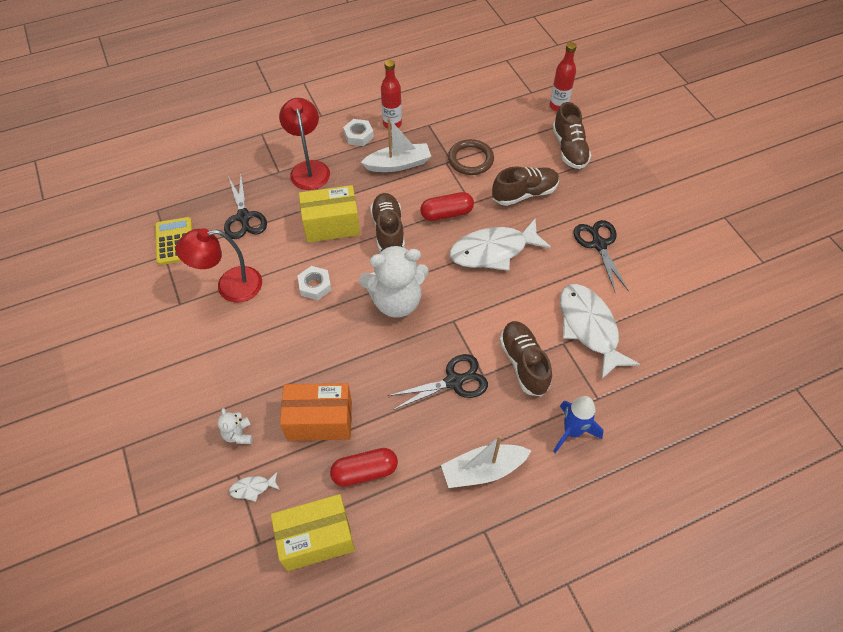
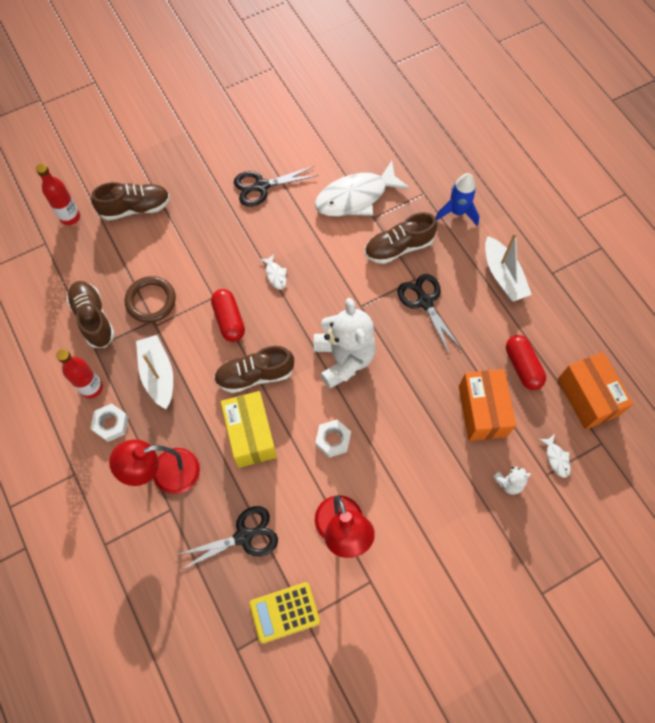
camera: 95 degrees left, 10 degrees up
(316, 539) = (587, 397): yellow box -> orange box
(493, 251) = (275, 275): white fish -> white fish, size x0.41
(524, 193) = (199, 249): brown shoe -> brown shoe (93, 318)

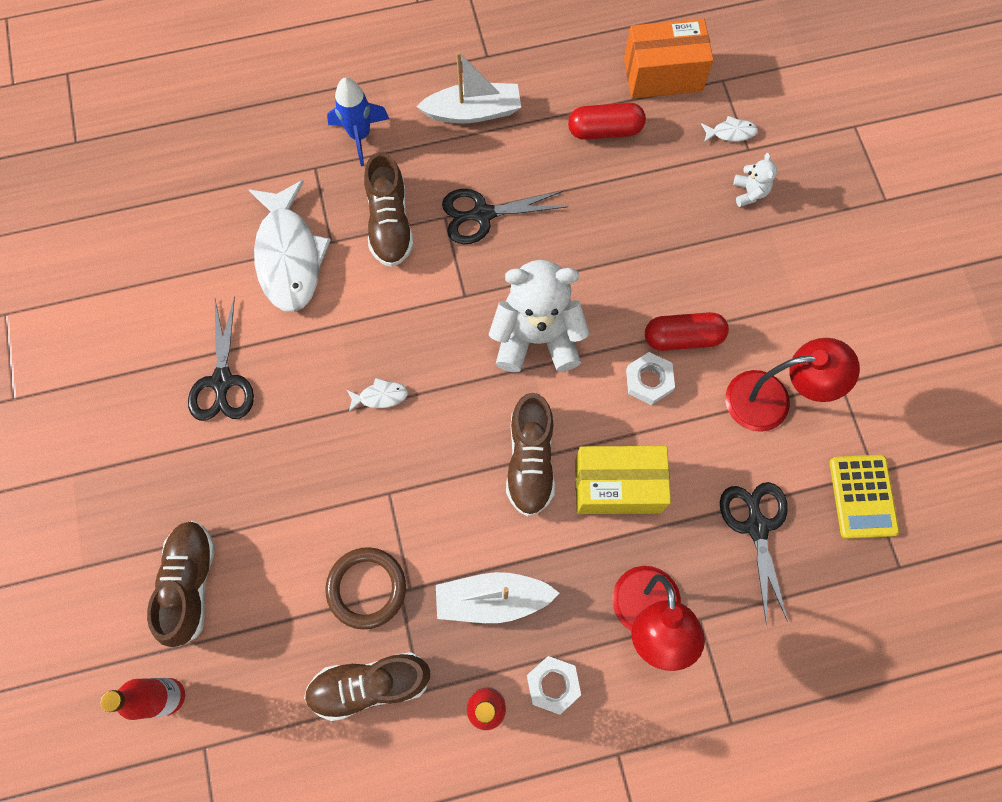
camera: 75 degrees left, 5 degrees up
(229, 320) = (433, 478): red capsule -> red capsule (683, 337)
(482, 411) = (652, 193): orange box -> none

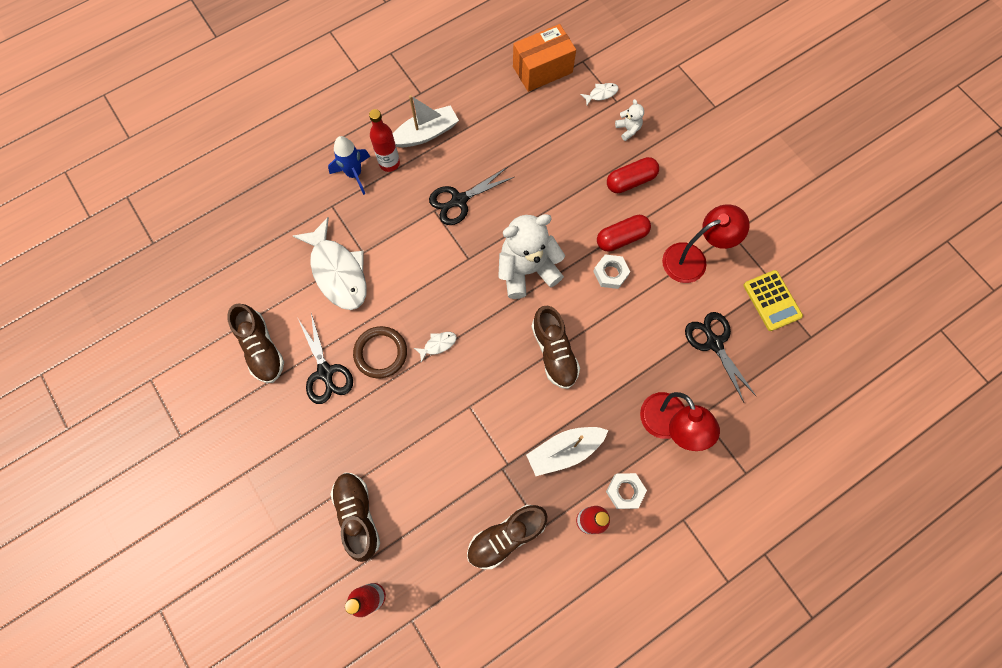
camera: 20 degrees left, 0 degrees up
(366, 588) = (479, 474): brown ring -> brown ring (380, 353)
(390, 223) = (398, 227): brown shoe -> brown shoe (262, 348)
(410, 136) = (389, 163): none -> red bottle
(605, 130) = (518, 118): red capsule -> red capsule (630, 181)
(617, 486) = (616, 349): yellow box -> none

